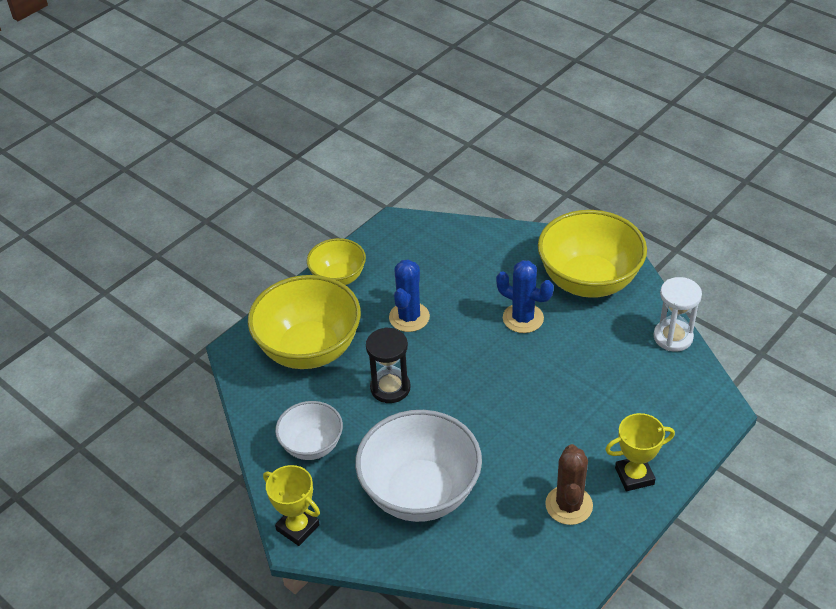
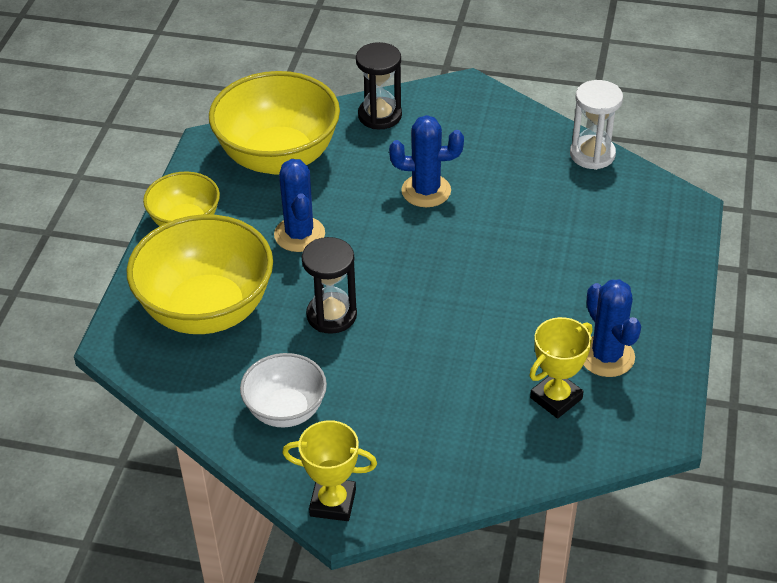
camera: 30 degrees left, 0 degrees up
(420, 492) = (444, 408): white bowl -> none
(529, 245) = (380, 115): none -> black hourglass
(569, 505) = (606, 356): brown cactus -> blue cactus
(588, 281) = (468, 130): yellow bowl -> yellow bowl (278, 157)
(634, 476) = (650, 301): yellow trophy -> yellow trophy (556, 398)

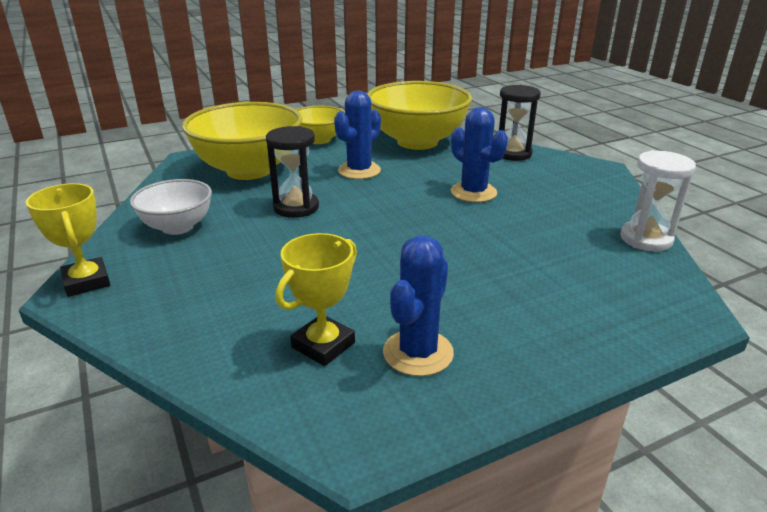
camera: 50 degrees right, 15 degrees down
(556, 398) = (323, 345): yellow trophy -> yellow trophy turned 60 degrees counterclockwise

